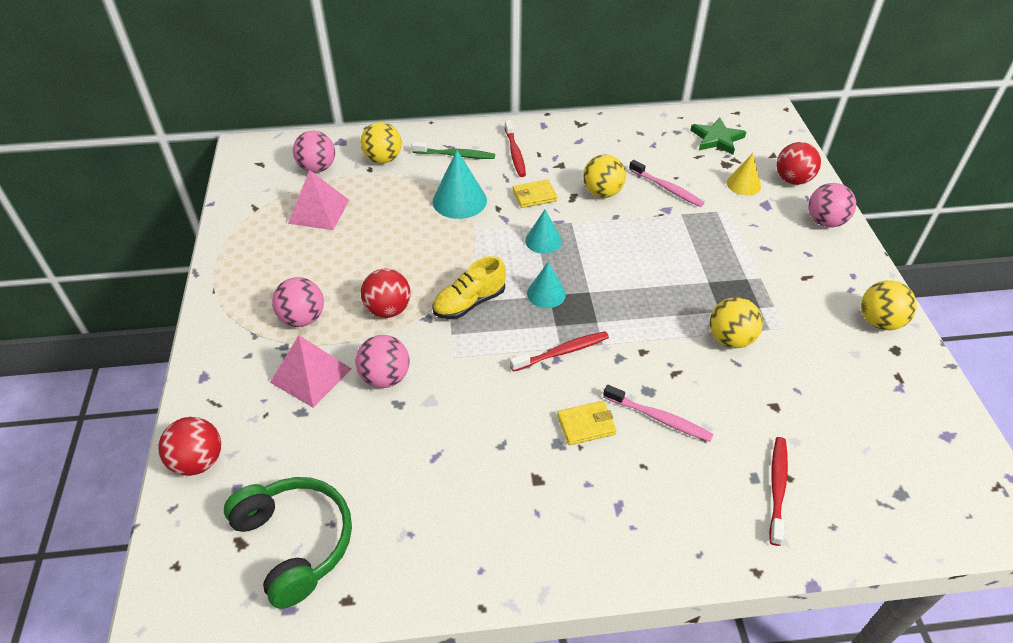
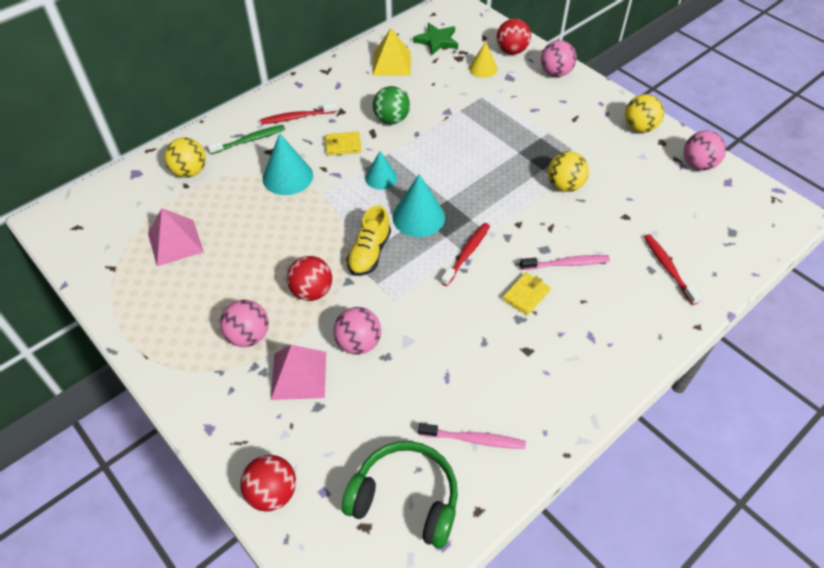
camera: 35 degrees left, 5 degrees up
(317, 168) = (137, 206): pink ball -> pink ball (698, 164)
(515, 153) = (297, 117): red toothbrush -> red toothbrush turned 120 degrees clockwise
(534, 196) = (343, 145): yellow wallet -> yellow wallet turned 45 degrees clockwise
(546, 293) = (418, 217): turquoise cone -> turquoise cone, size x1.57
(602, 193) = (391, 119): yellow ball -> green ball
(650, 142) = (392, 63): none -> yellow pyramid
(667, 188) = (434, 95): pink toothbrush -> pink toothbrush (474, 439)

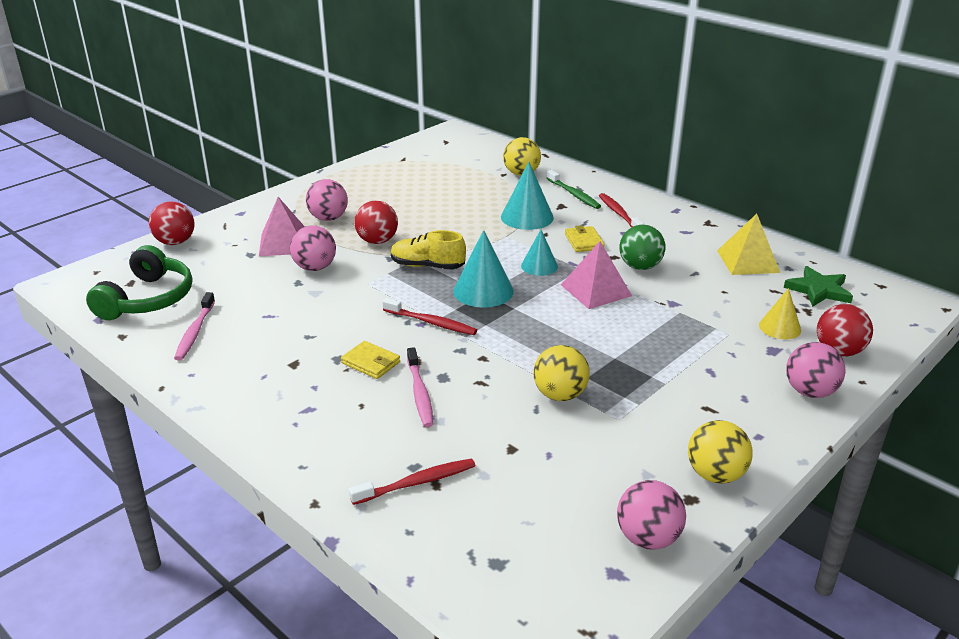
camera: 85 degrees right, 20 degrees down
(175, 242) = (432, 178): pink pyramid -> pink pyramid (596, 290)

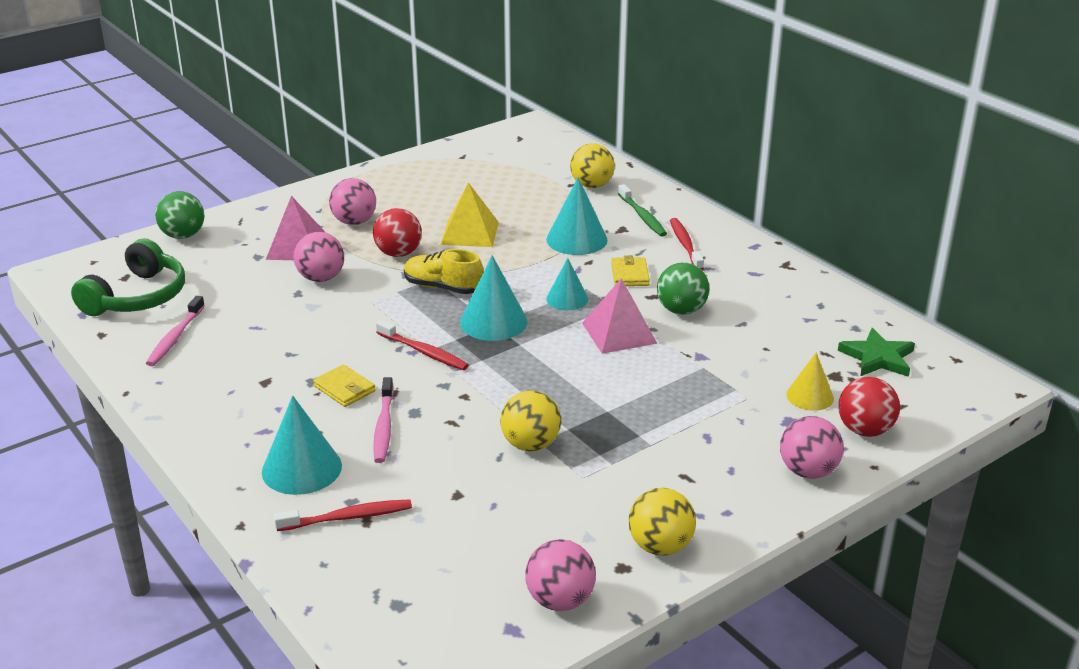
camera: 10 degrees right, 0 degrees up
(175, 242) = (183, 235): red ball -> green ball
(356, 441) = (301, 468): none -> turquoise cone
(748, 261) = (810, 315): yellow pyramid -> yellow pyramid (469, 233)

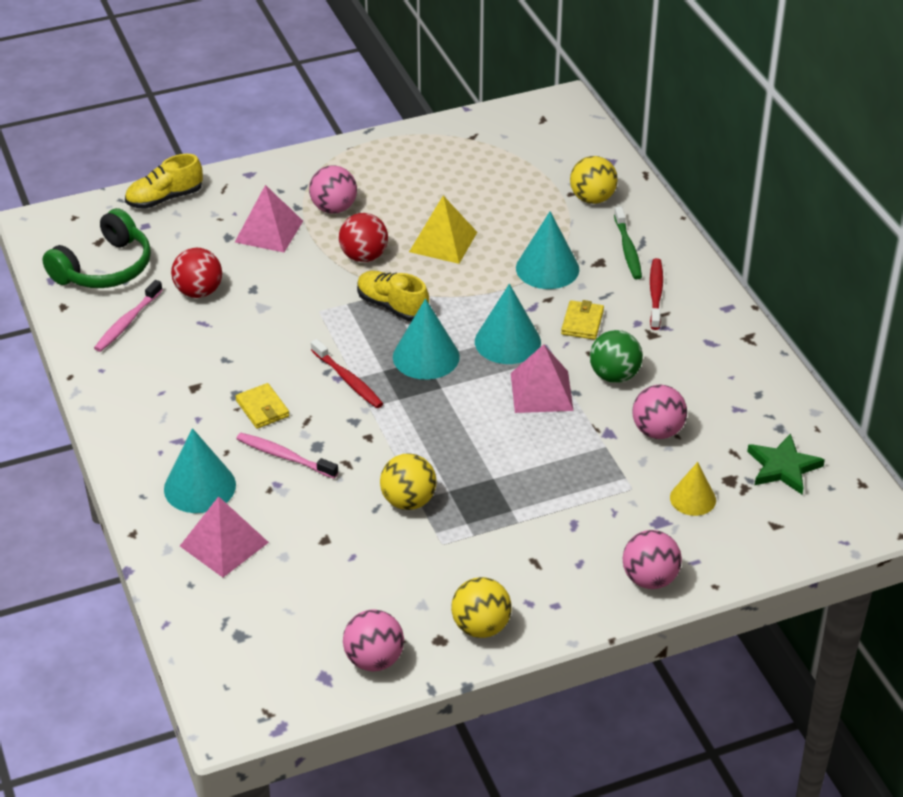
camera: 15 degrees right, 10 degrees up
(183, 235) = (165, 198): green ball -> yellow shoe
(321, 278) = (280, 274): pink ball -> pink ball (657, 431)
(348, 517) = (224, 544): red toothbrush -> pink pyramid
(384, 427) = (284, 456): pink toothbrush -> pink toothbrush turned 105 degrees clockwise
(567, 299) = (507, 341): turquoise cone -> turquoise cone, size x1.57
(865, 430) = (726, 546): red ball -> red ball (199, 292)

